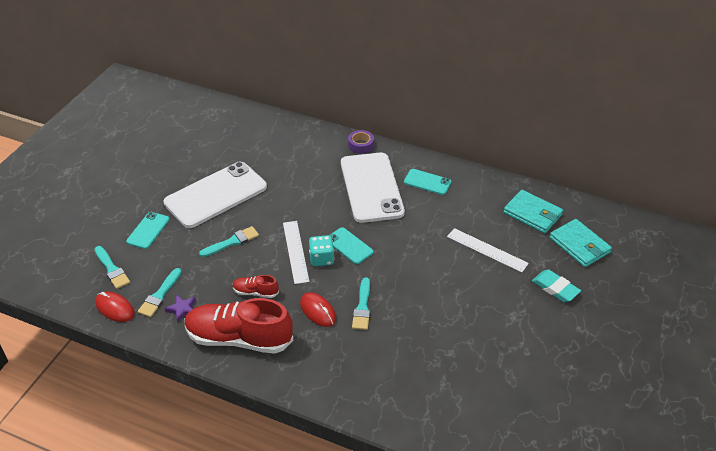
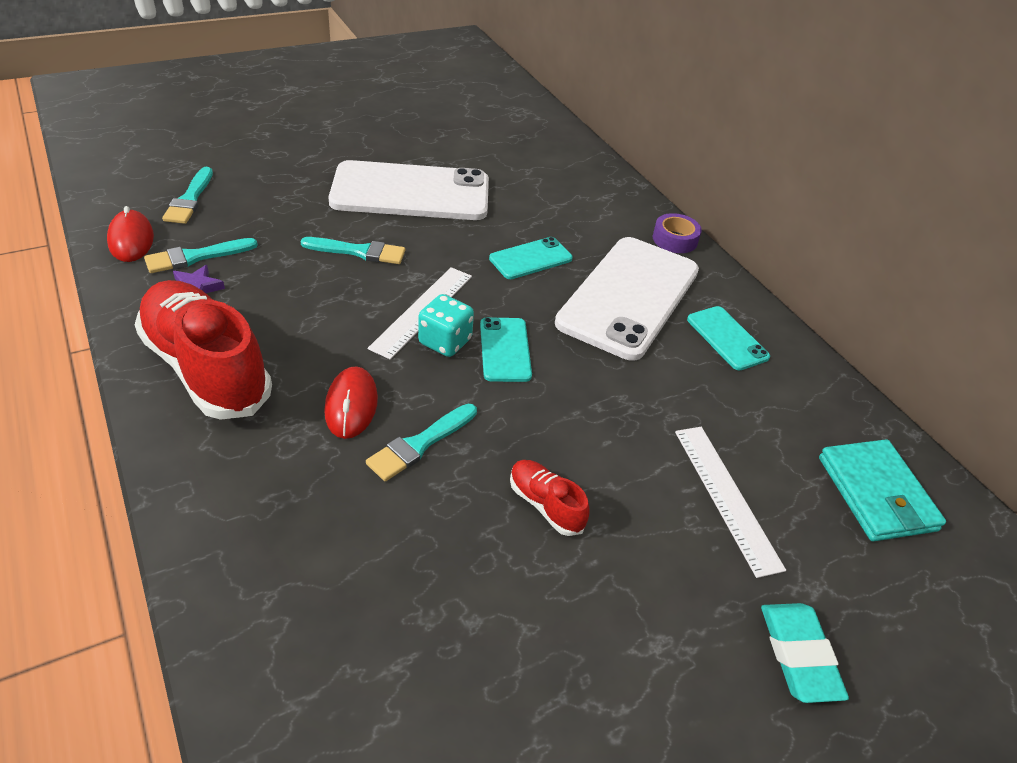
camera: 35 degrees right, 0 degrees up
(148, 230) = (284, 184): turquoise phone -> turquoise phone (530, 259)
(255, 292) = (305, 326): red shoe -> red shoe (545, 505)
(579, 245) = (929, 610): turquoise wallet -> none

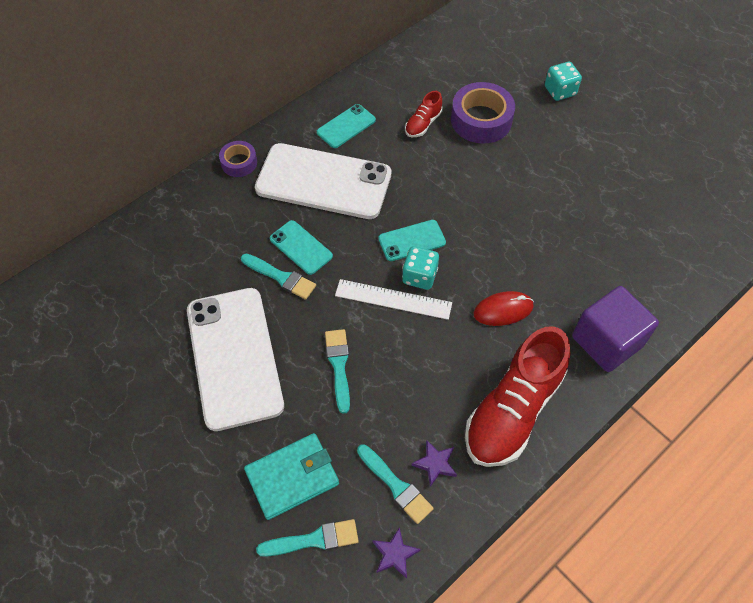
camera: 100 degrees left, 15 degrees up
(131, 240) = (394, 554): red mouse -> purple star
(231, 505) = (607, 341): none -> purple cube
(419, 444) = (516, 264): turquoise brush -> turquoise brush (281, 277)
(545, 505) = (527, 195): red shoe -> red shoe (423, 124)
(726, 497) = (481, 120): white ruler -> purple tape
(799, 655) = (560, 91): turquoise eraser -> turquoise dice
(876, 494) = (447, 61): turquoise wallet -> turquoise wallet (292, 477)

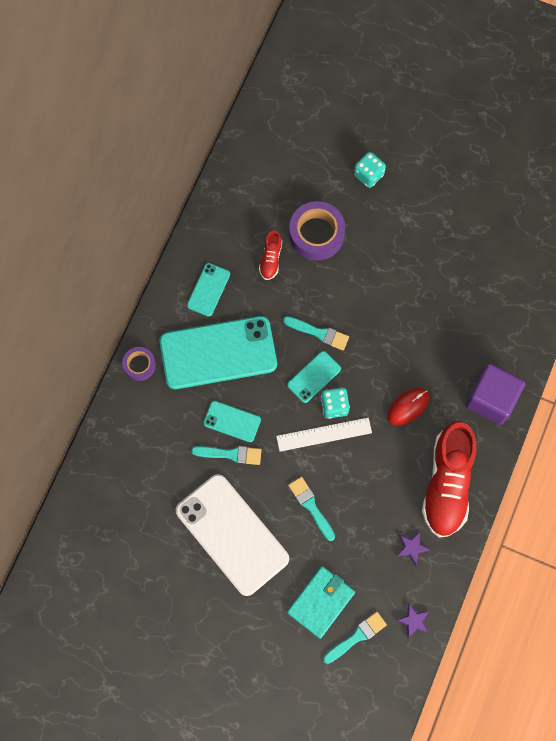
camera: 25 degrees left, 15 degrees up
(323, 181) = (218, 353): white phone -> turquoise phone
(396, 486) = (393, 575): turquoise brush -> turquoise brush (319, 333)

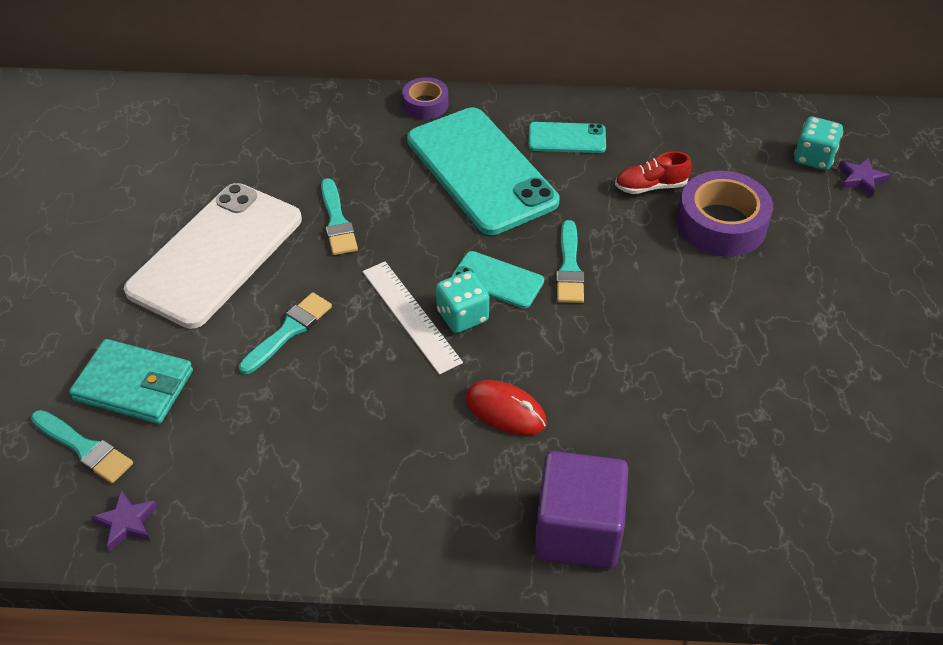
camera: 70 degrees right, 25 degrees down
(232, 421) = (387, 210): turquoise phone -> none
(368, 175) = (858, 257): turquoise dice -> turquoise dice (814, 158)
(411, 547) = (259, 484): purple star -> purple star (860, 179)
(447, 484) = (392, 505): red shoe -> none

